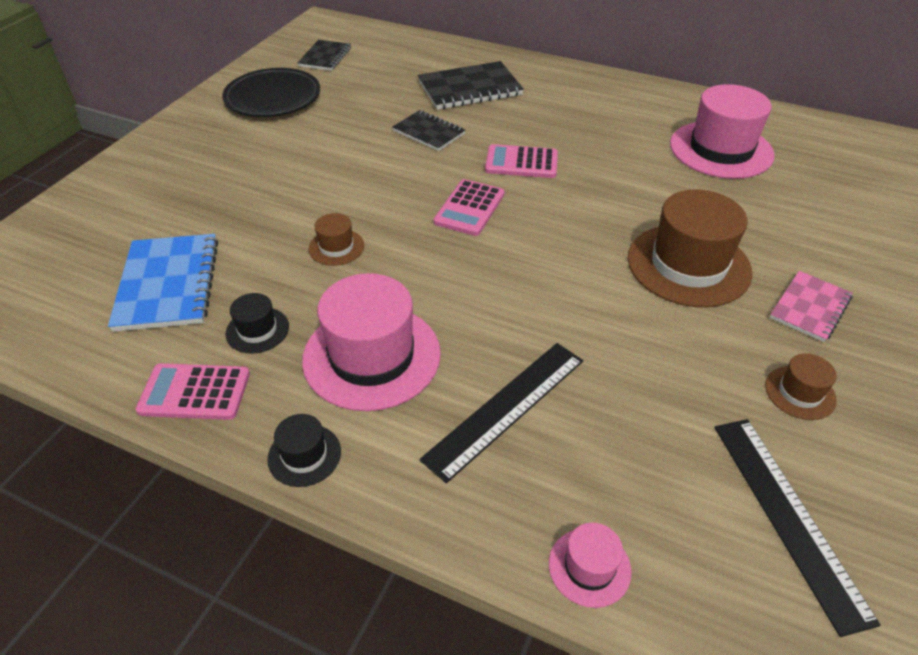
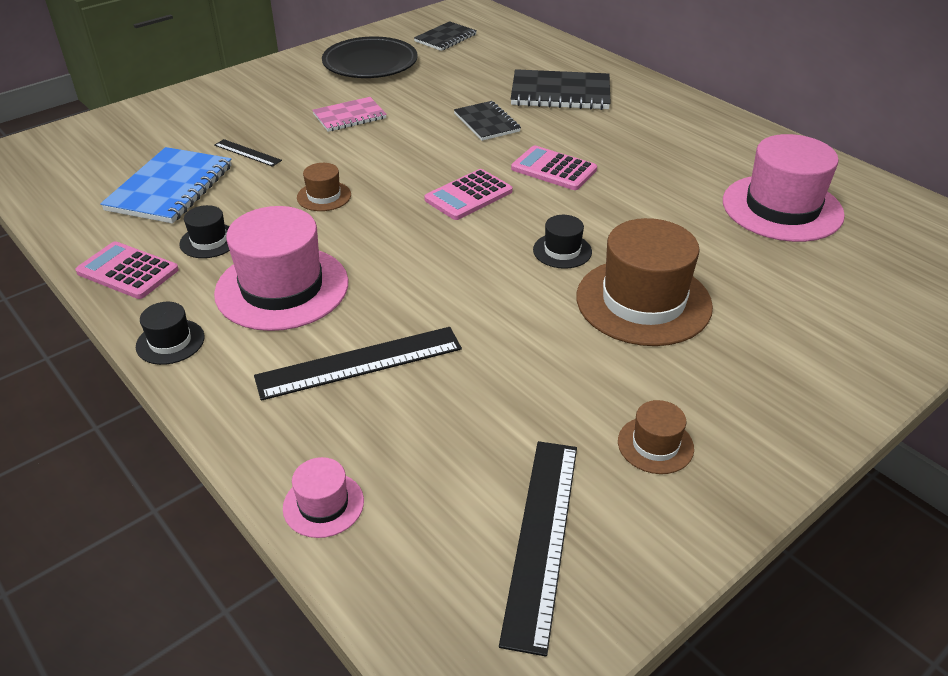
camera: 25 degrees right, 5 degrees down
(221, 222) = (247, 153): none -> black ruler
(589, 238) = (562, 251): none -> black hat
(809, 307) = (741, 377): pink notebook -> pink notebook (349, 116)

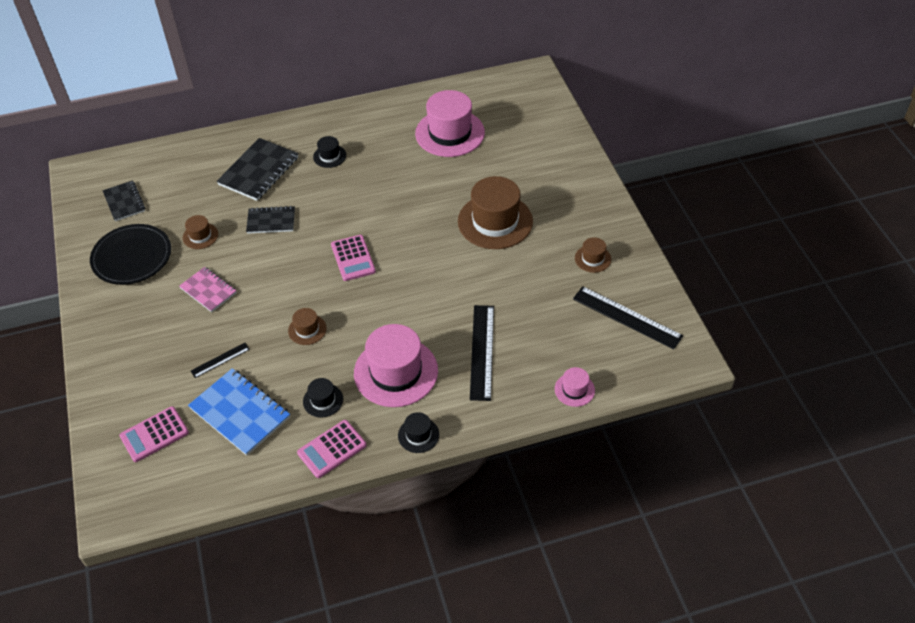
camera: 65 degrees left, 10 degrees up
(349, 116) = (208, 290): pink notebook -> pink notebook turned 45 degrees counterclockwise
(429, 89) = (200, 236): none -> brown hat
(553, 169) = (350, 209): pink calculator -> pink calculator (154, 434)
(562, 251) = (434, 236): black hat -> black hat (329, 156)

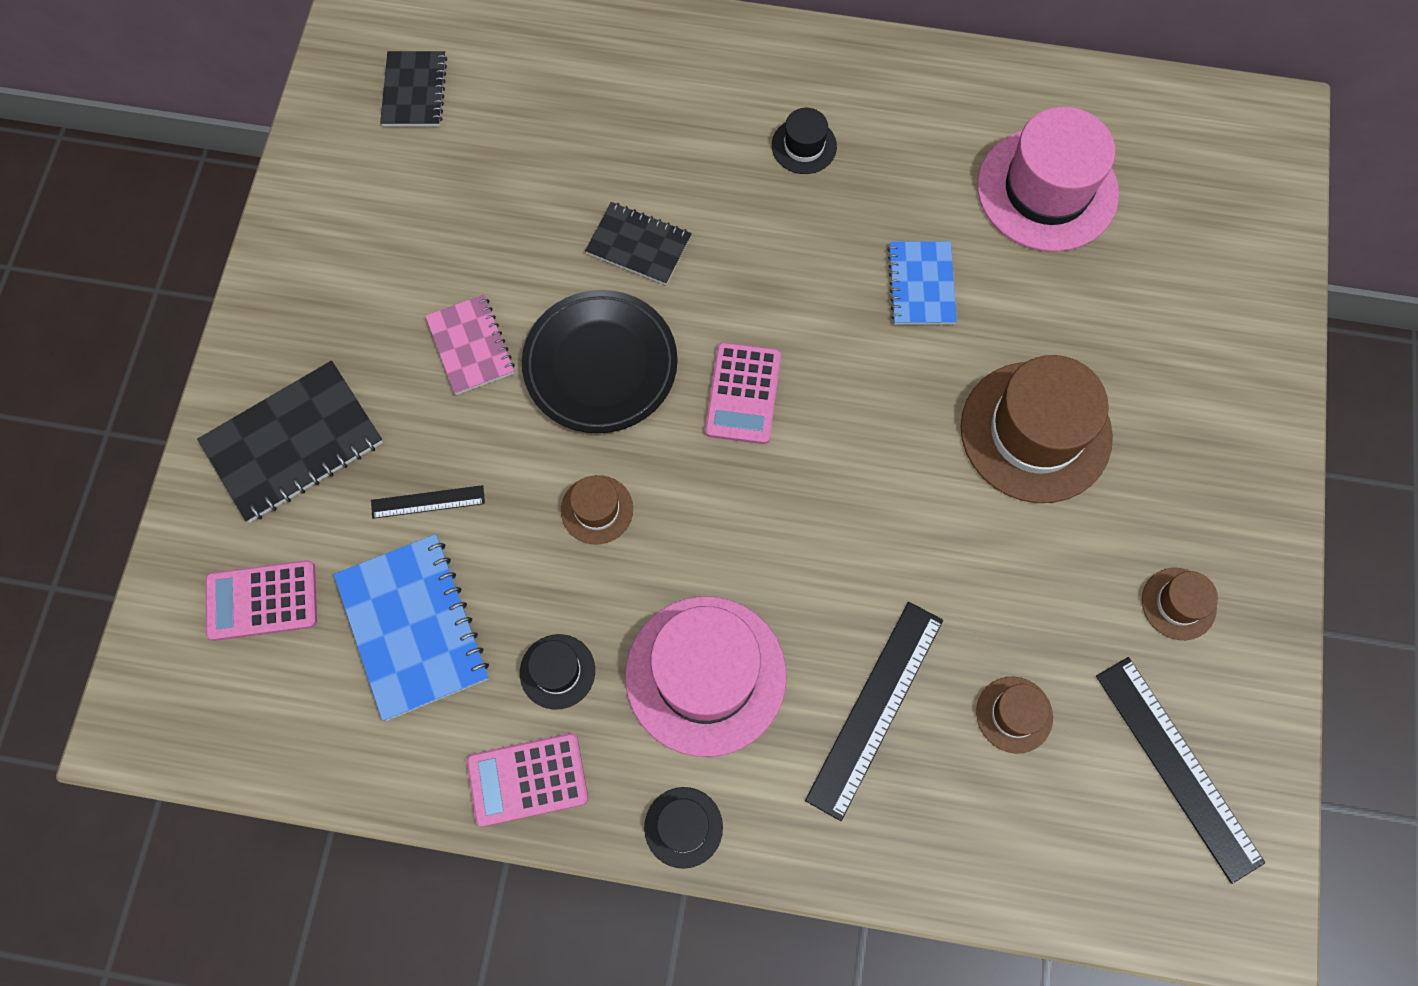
camera: 25 degrees right, 20 degrees up
(132, 257) = (378, 217): black plate -> black plate (600, 365)
(200, 236) = (507, 222): brown hat -> brown hat (1014, 714)
(258, 171) = (666, 124): black notebook -> black notebook (293, 443)
(413, 187) = (921, 284): none -> blue notebook
(574, 390) = (1002, 875): pink hat -> none

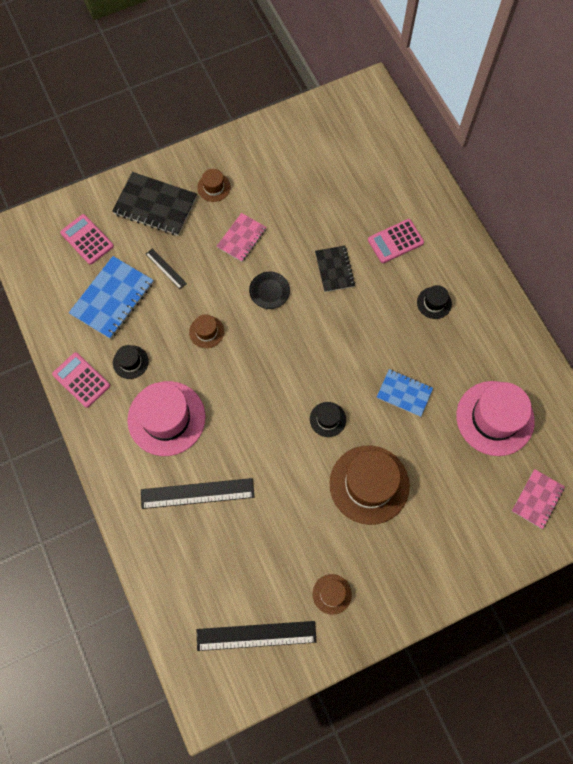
camera: 55 degrees right, 0 degrees up
(414, 91) = (338, 139): black notebook -> none
(600, 365) = (269, 291): black plate -> black plate, size x0.53
(683, 827) = (100, 449): black hat -> black hat (327, 419)
(743, 393) = (298, 354): pink calculator -> pink calculator (395, 241)
(921, 284) = (404, 393): blue notebook -> blue notebook turned 60 degrees clockwise
(1014, 714) = (233, 552): brown hat -> brown hat (214, 187)
(1178, 767) = (256, 636): black ruler -> black ruler turned 60 degrees clockwise
(1208, 219) = (537, 499): none -> pink notebook

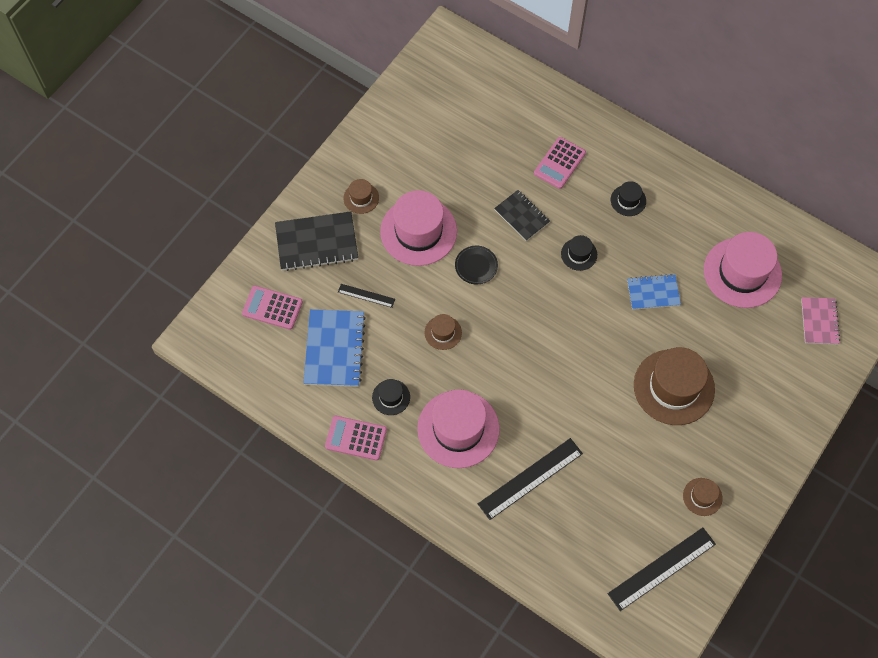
camera: 30 degrees left, 5 degrees down
(241, 238) = (418, 231): pink notebook -> pink hat
(327, 419) = (602, 351): black hat -> black hat (579, 254)

